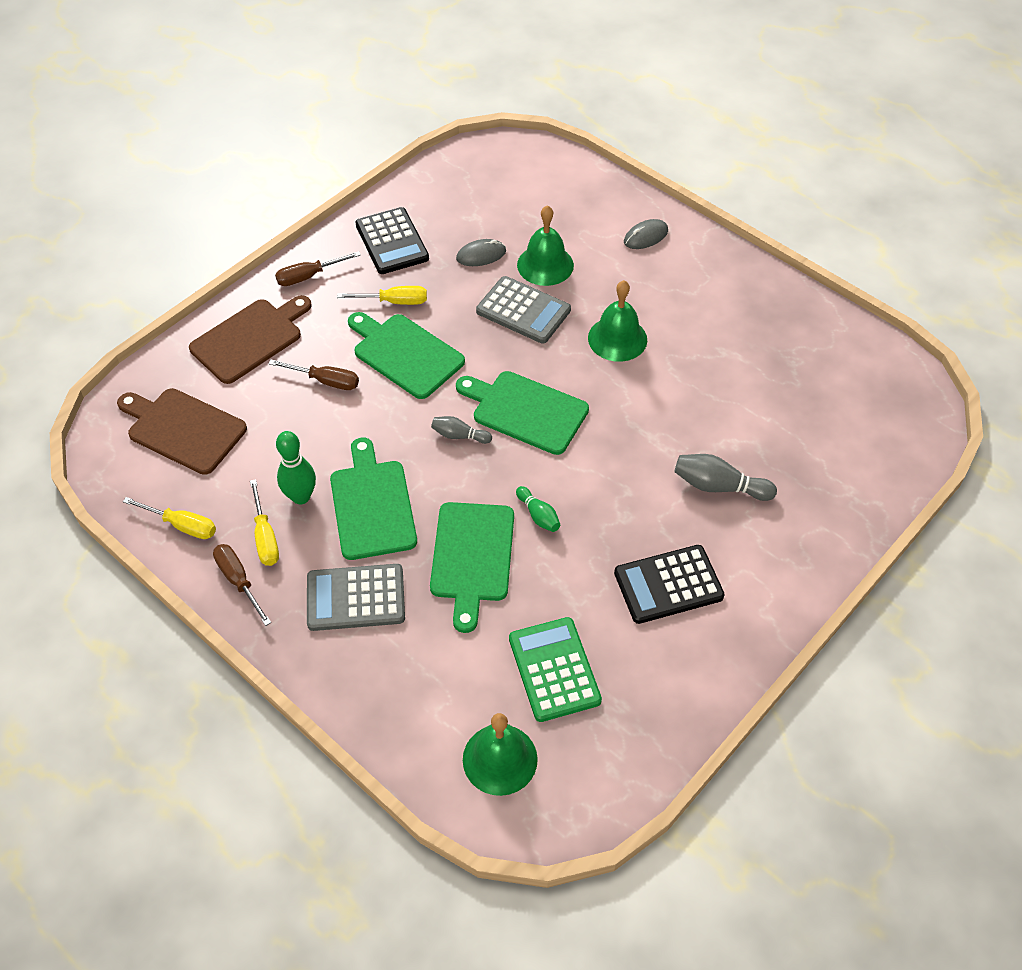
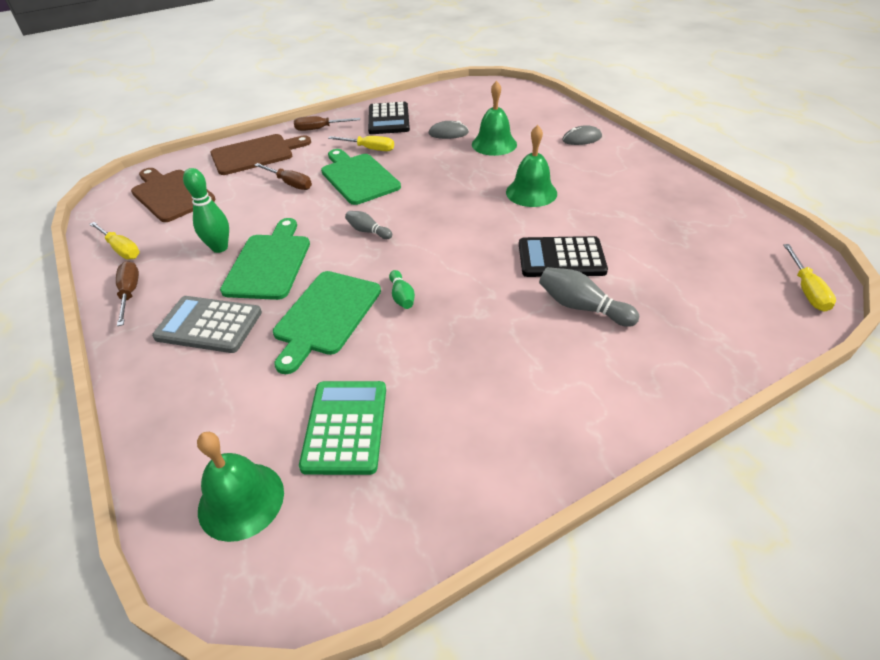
camera: 20 degrees right, 10 degrees down
(265, 537) = (173, 268): yellow screwdriver -> yellow screwdriver (806, 290)
(523, 311) = (463, 166): grey calculator -> none
(525, 411) = (431, 225): green cutting board -> none
(668, 585) = (497, 378): black calculator -> black calculator (561, 258)

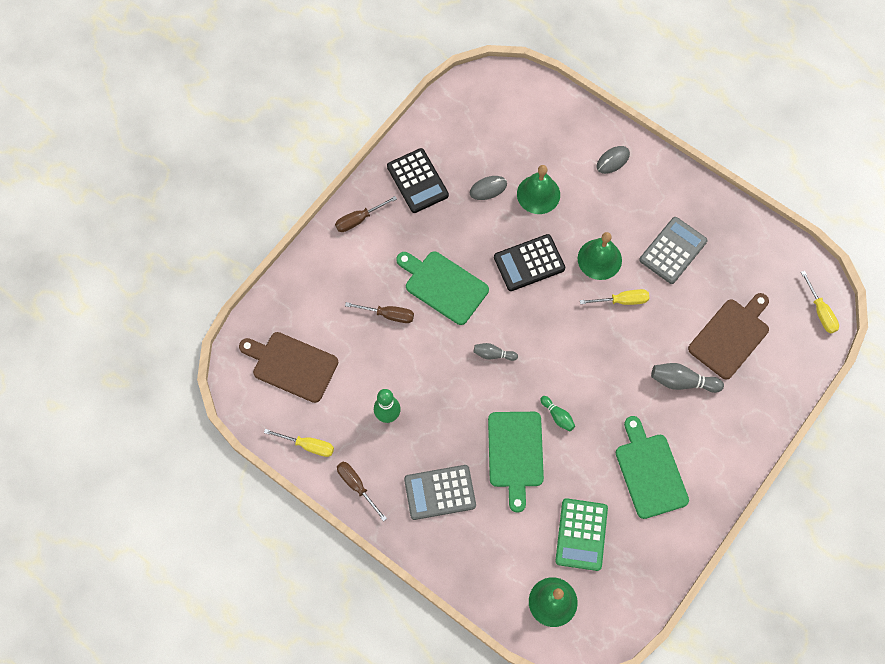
camera: 25 degrees left, 25 degrees up
(256, 154) = (325, 281): brown cutting board -> brown cutting board (731, 336)
(269, 263) = (439, 417): green cutting board -> green cutting board (649, 472)
(345, 427) = (581, 534): green calculator -> green calculator turned 150 degrees counterclockwise
(369, 149) = (428, 238): yellow screwdriver -> yellow screwdriver (622, 300)
(561, 258) = (651, 335): black calculator -> black calculator (529, 263)
(619, 203) = (673, 250): none -> grey calculator

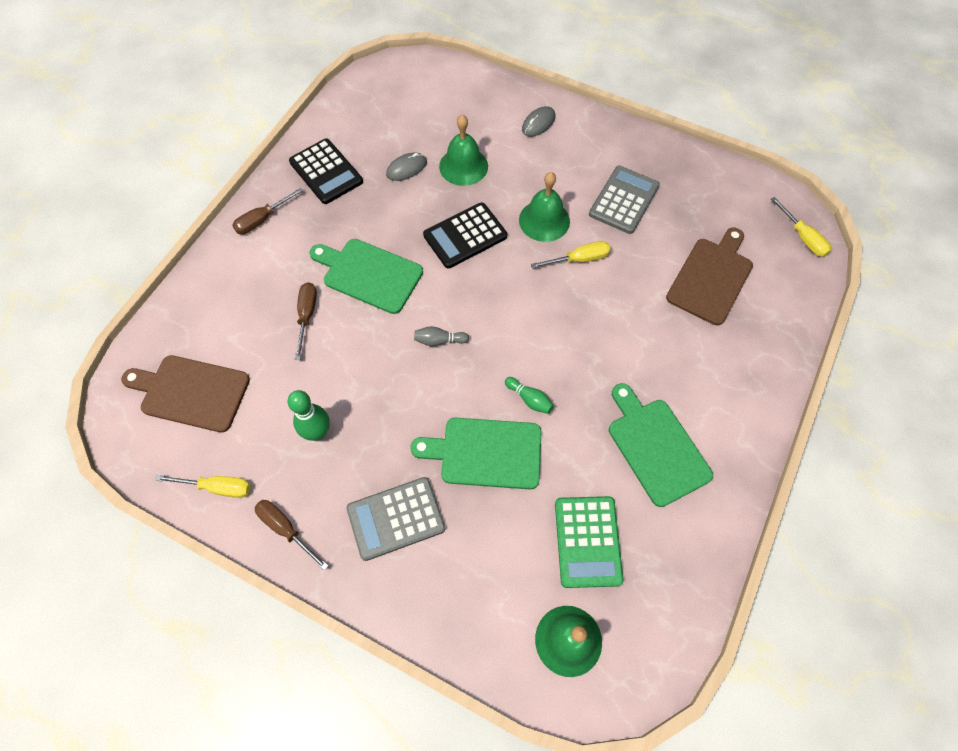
camera: 10 degrees left, 5 degrees down
(388, 315) = (307, 316): brown screwdriver -> brown screwdriver turned 90 degrees counterclockwise
(515, 454) = (485, 453): green cutting board -> green cutting board turned 105 degrees clockwise
(682, 382) = (669, 336): grey bowling pin -> none

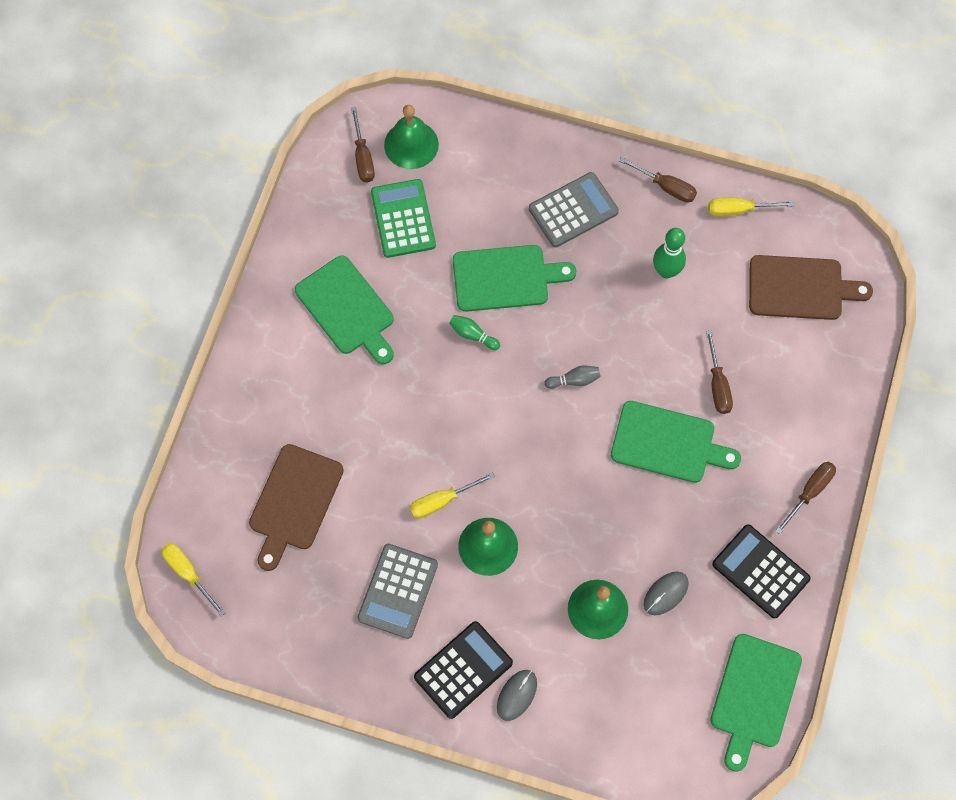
camera: 170 degrees right, 5 degrees up
(361, 99) = (754, 696): none -> green cutting board
(465, 236) = (574, 510): black calculator -> black calculator (463, 670)
(628, 633) = (363, 157): none -> brown screwdriver

